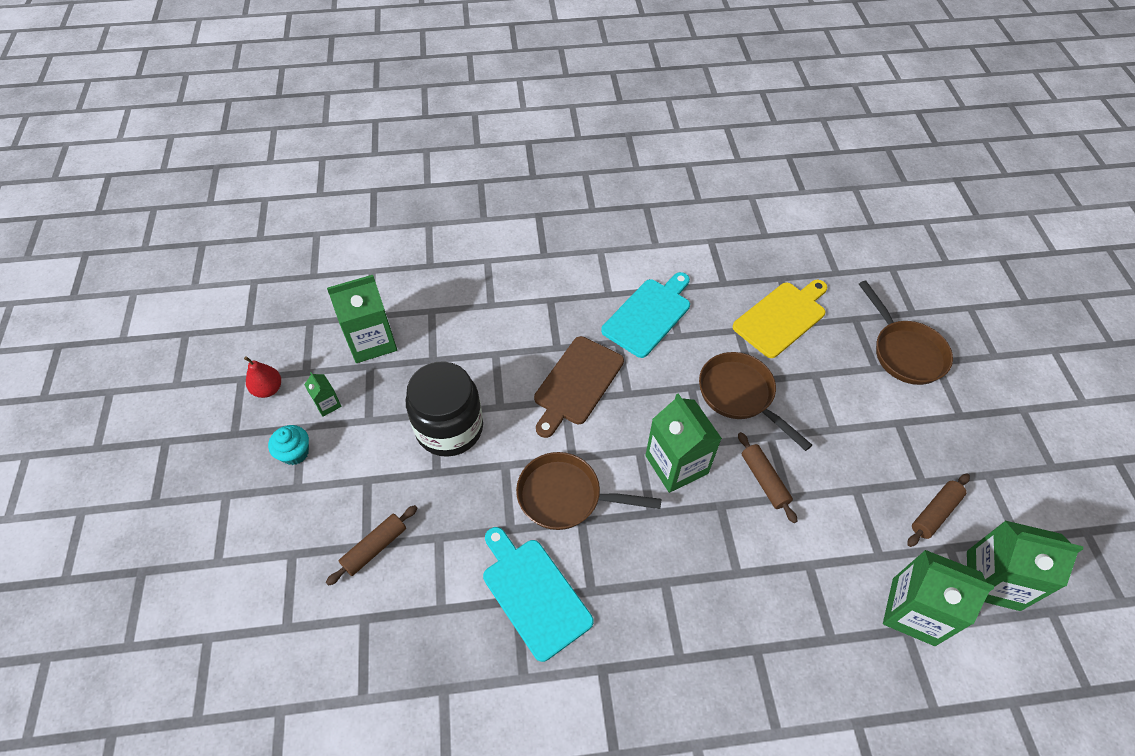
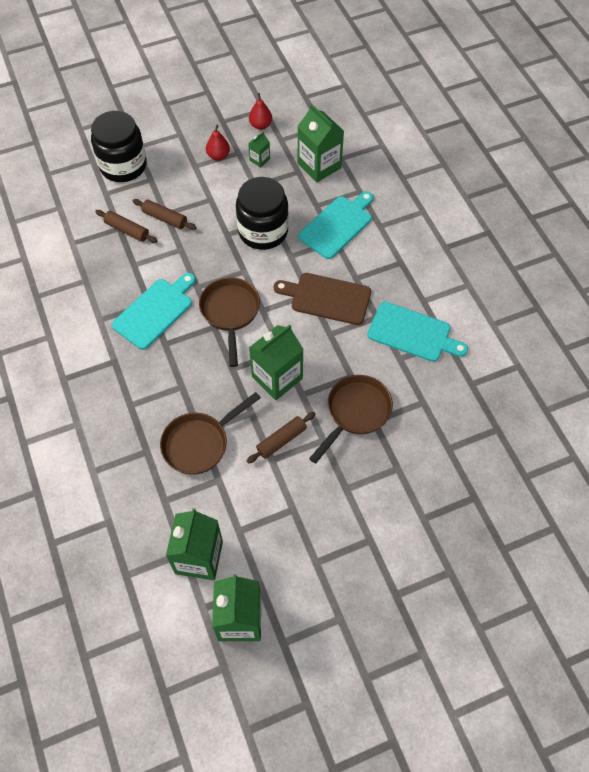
camera: 75 degrees right, 5 degrees up
(244, 590) = (123, 166): none -> black jar
(295, 453) = (218, 156): turquoise cupcake -> red pear
(473, 346) = (337, 225): none -> turquoise cutting board
(782, 317) = (451, 435): yellow cutting board -> none
(905, 352) = (451, 543): brown pan -> brown pan (200, 443)
(935, 513) = (289, 572): brown rolling pin -> brown rolling pin (127, 230)

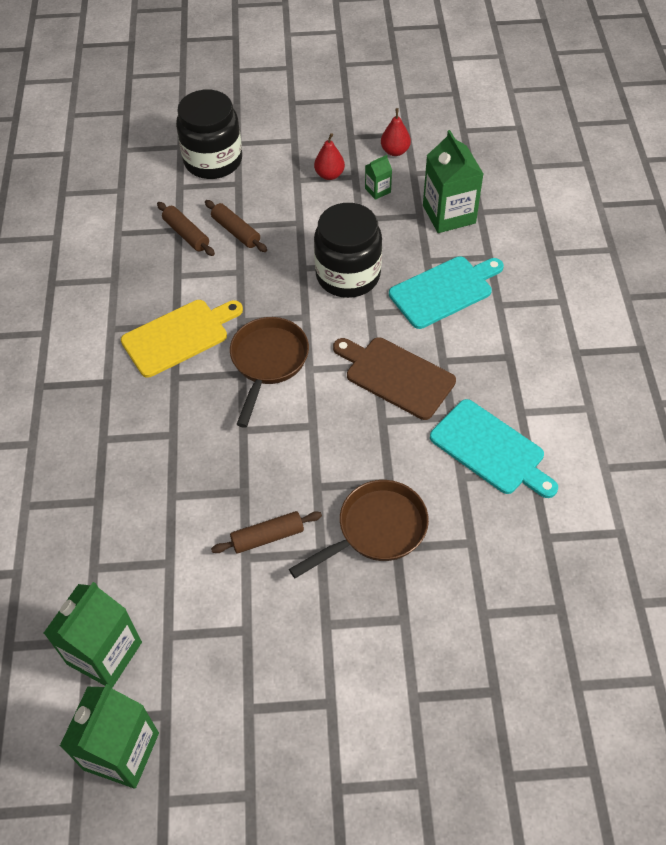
camera: 20 degrees right, 5 degrees down
(155, 311) = (179, 336): turquoise cutting board -> yellow cutting board
(200, 443) = (165, 510): brown pan -> none
(277, 378) = (293, 457): green carton -> none

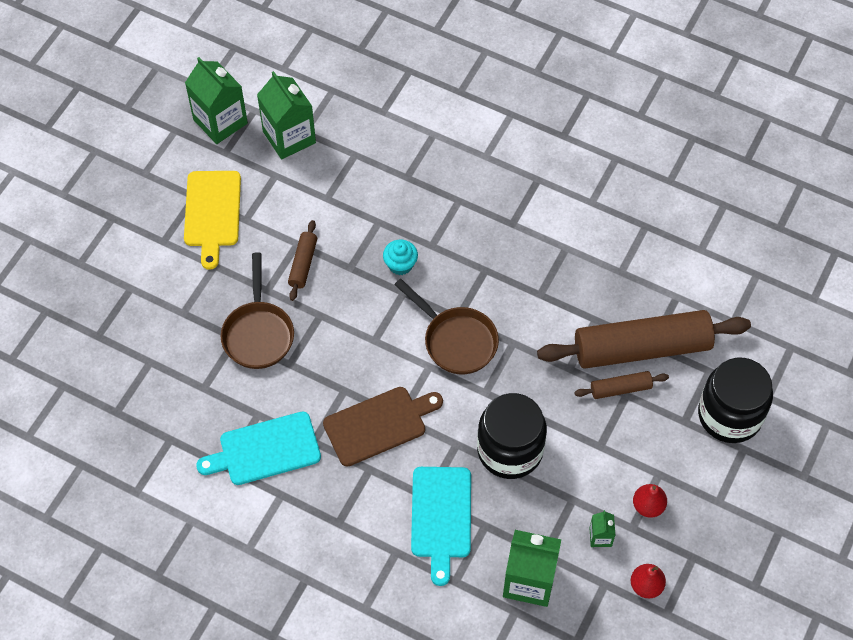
camera: 120 degrees right, 5 degrees up
(179, 336) = (525, 291): yellow cutting board -> yellow cutting board (212, 213)
(186, 234) = (642, 348): brown rolling pin -> brown rolling pin, size x2.26
(212, 449) = (400, 264): none -> turquoise cupcake

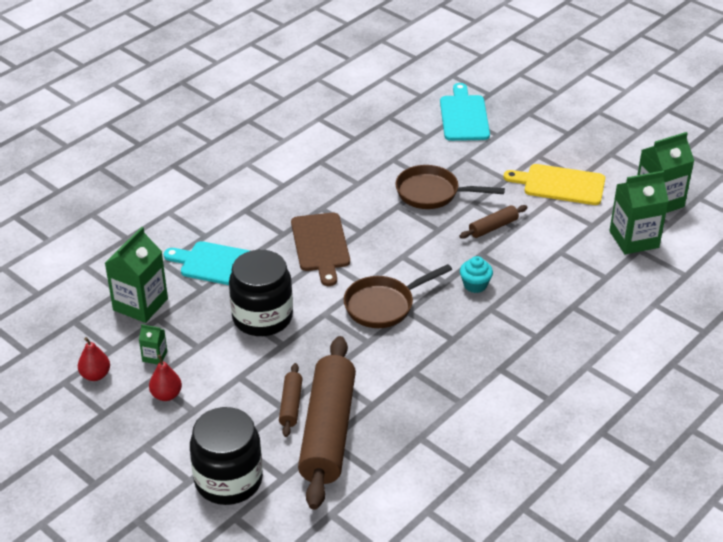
camera: 105 degrees right, 20 degrees down
(265, 450) = (325, 182): turquoise cutting board -> turquoise cutting board (464, 116)
(303, 264) = (493, 227): brown rolling pin -> brown rolling pin turned 60 degrees counterclockwise

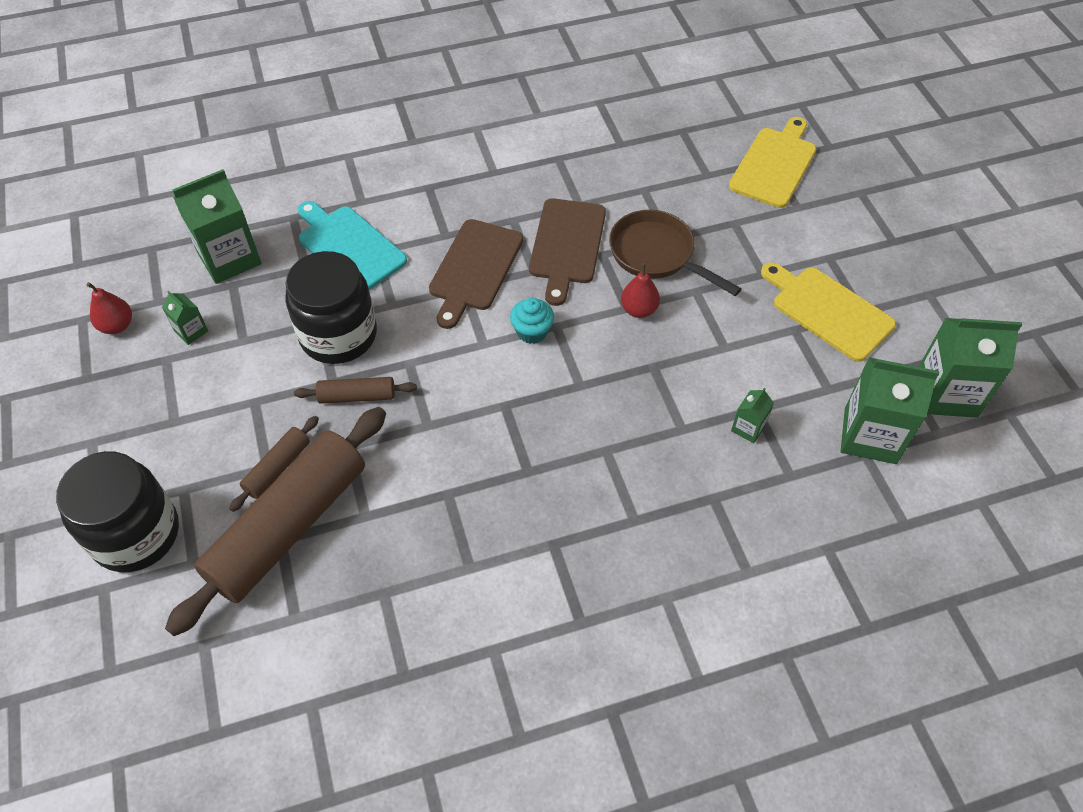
camera: 30 degrees right, 15 degrees up
(166, 395) = (164, 387): red pear -> red pear (639, 309)
(370, 209) = (567, 245): none -> brown cutting board
(384, 305) = (483, 384): brown pan -> none
(464, 116) = (774, 164): turquoise cutting board -> yellow cutting board
(475, 285) = (613, 407): turquoise cupcake -> turquoise cupcake (532, 331)
(493, 227) = (696, 335): brown rolling pin -> brown rolling pin (357, 396)
(563, 263) = (748, 428): none -> green carton

